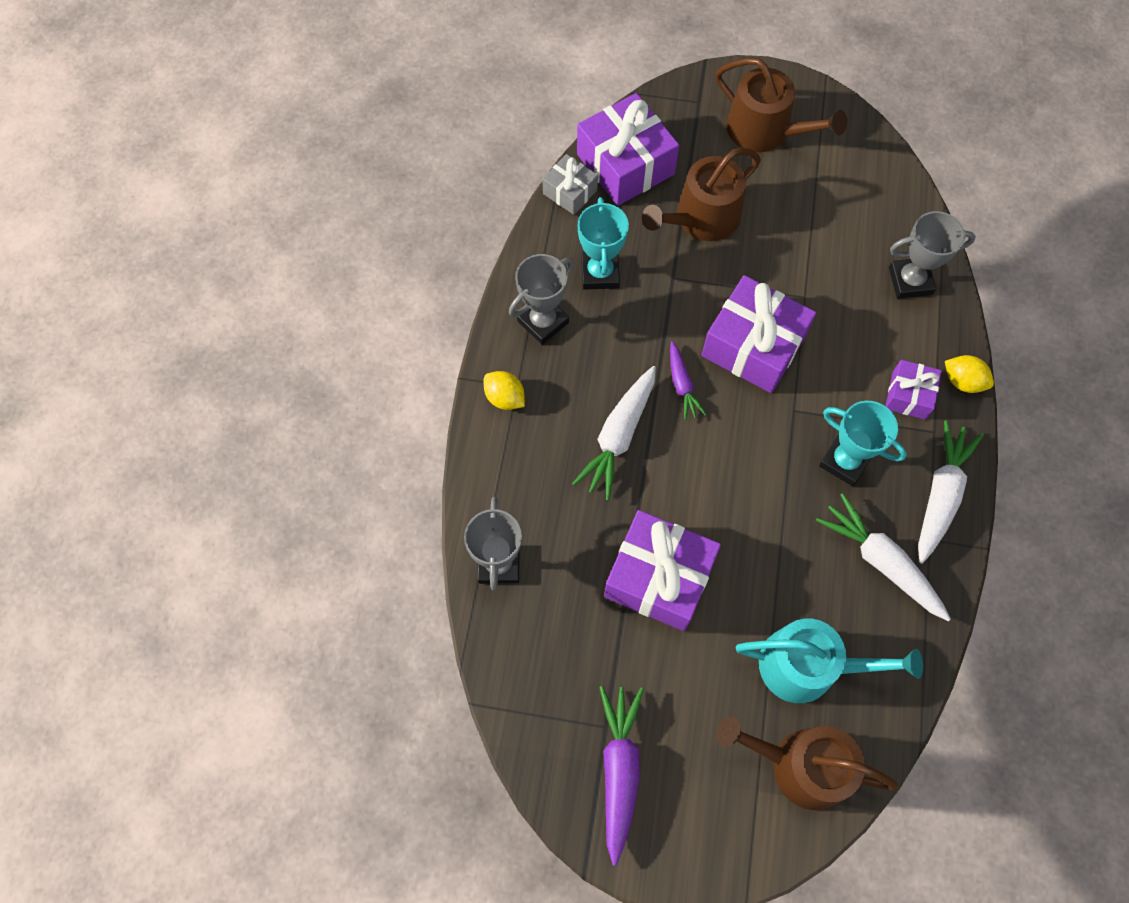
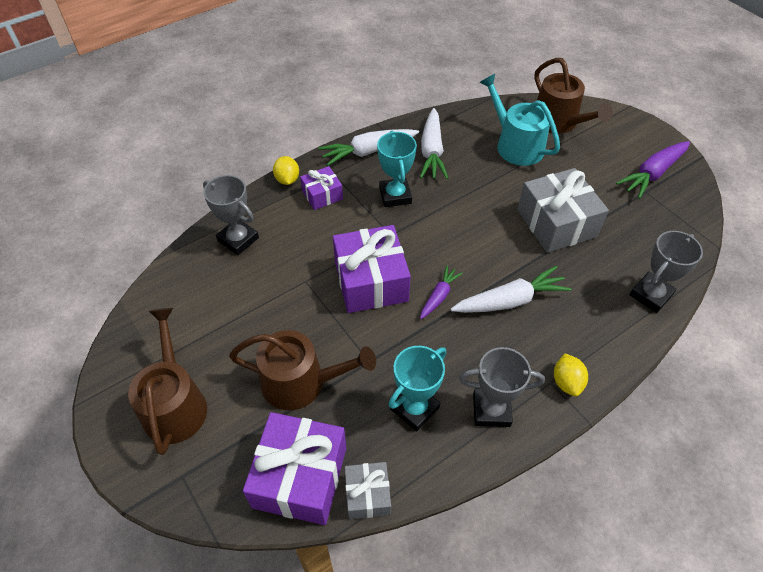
camera: 135 degrees left, 15 degrees down
(659, 578) = (556, 223): purple gift -> grey gift

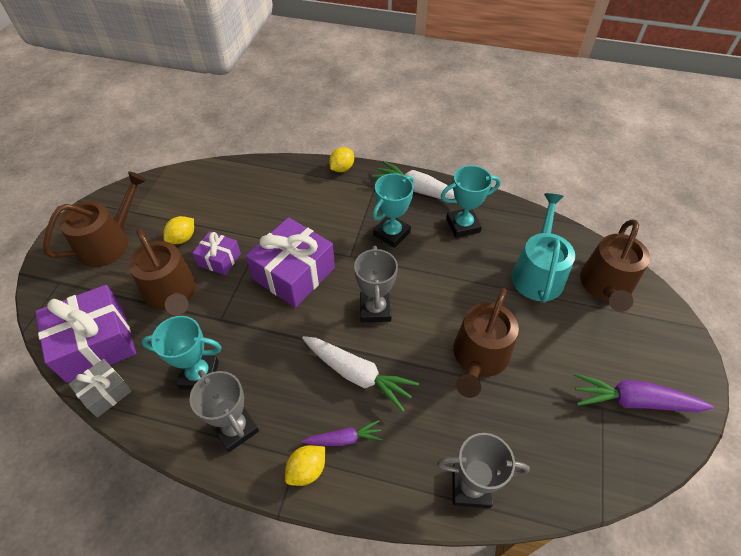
camera: 50 degrees right, 0 degrees up
(238, 239) = (264, 181): grey trophy -> grey trophy (375, 309)
(240, 339) = (182, 238): none -> yellow lemon
(322, 195) = (347, 194): purple gift -> purple gift (219, 259)
(432, 151) = (463, 225): white carrot -> turquoise trophy
(439, 296) = (318, 323): purple carrot -> purple carrot (344, 439)
(556, 223) = (479, 357): grey gift -> brown watering can

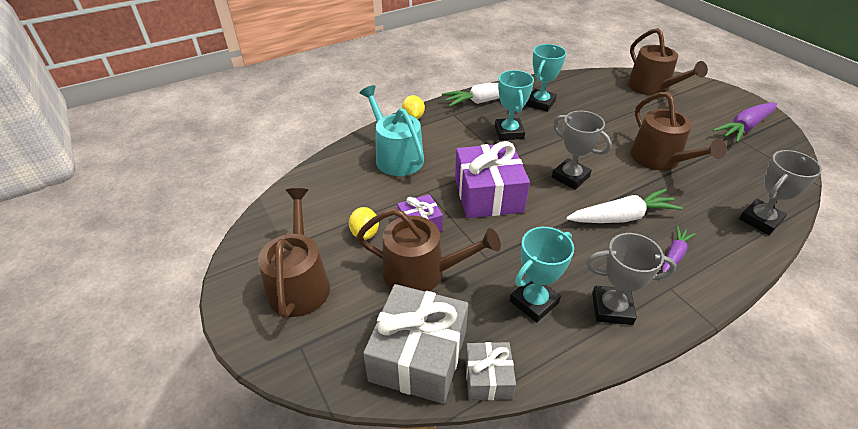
camera: 45 degrees left, 10 degrees down
(96, 343) = (418, 356): purple gift -> grey gift
(307, 470) = (686, 289): yellow lemon -> none
(537, 273) = (615, 102): turquoise watering can -> turquoise watering can (396, 156)

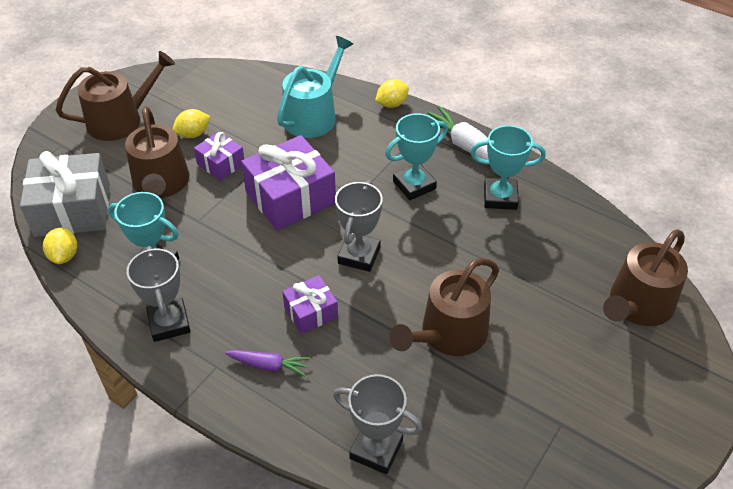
camera: 65 degrees right, 5 degrees up
(488, 378) = (64, 256): grey gift -> yellow lemon
(622, 217) = (311, 312): white carrot -> purple gift
(744, 127) = (602, 429): purple carrot -> none

